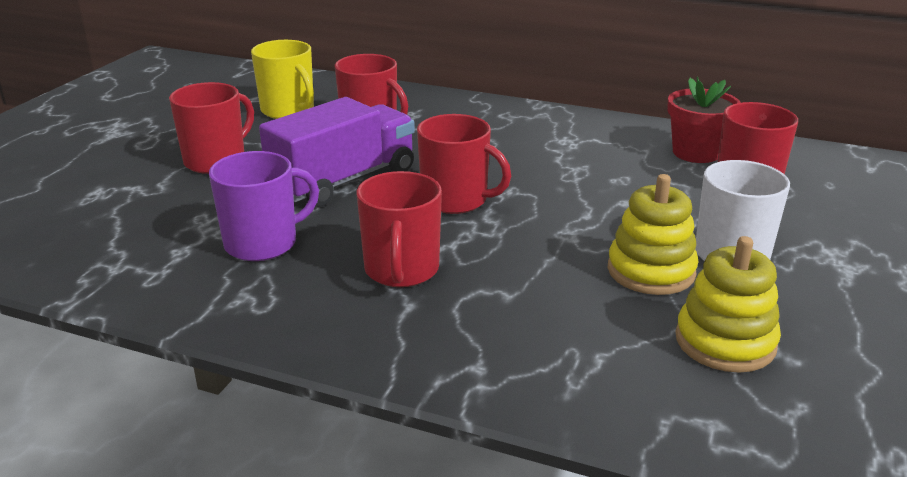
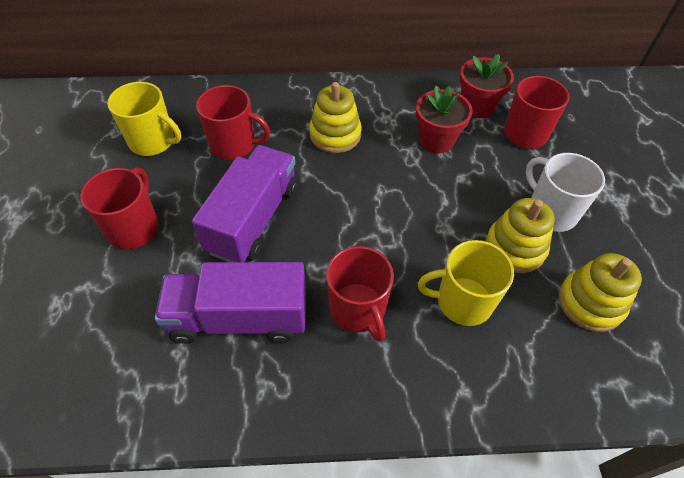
camera: 25 degrees left, 25 degrees up
(263, 243) = (239, 318): purple mug -> purple truck
(456, 200) = (349, 214): red mug -> none
(492, 141) = (335, 135): none -> yellow stacking toy
(539, 296) = (462, 301): none -> yellow mug
(617, 168) = (436, 140): none -> red flower pot

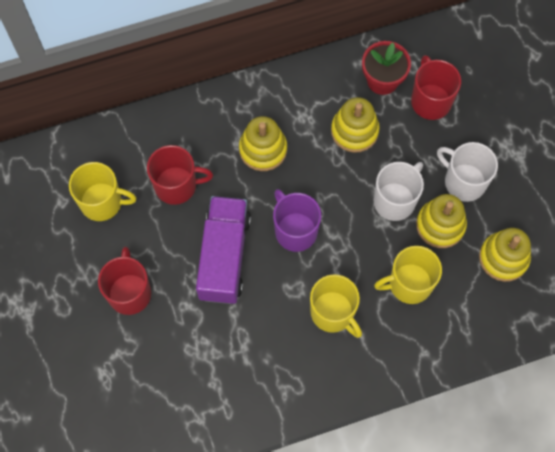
camera: 15 degrees left, 15 degrees up
(239, 318) = (247, 345): purple truck -> none
(342, 213) = (295, 230): none -> purple mug
(358, 309) = (333, 313): red mug -> yellow mug
(436, 140) = (354, 131): red flower pot -> yellow stacking toy
(465, 211) = (395, 200): none -> white mug

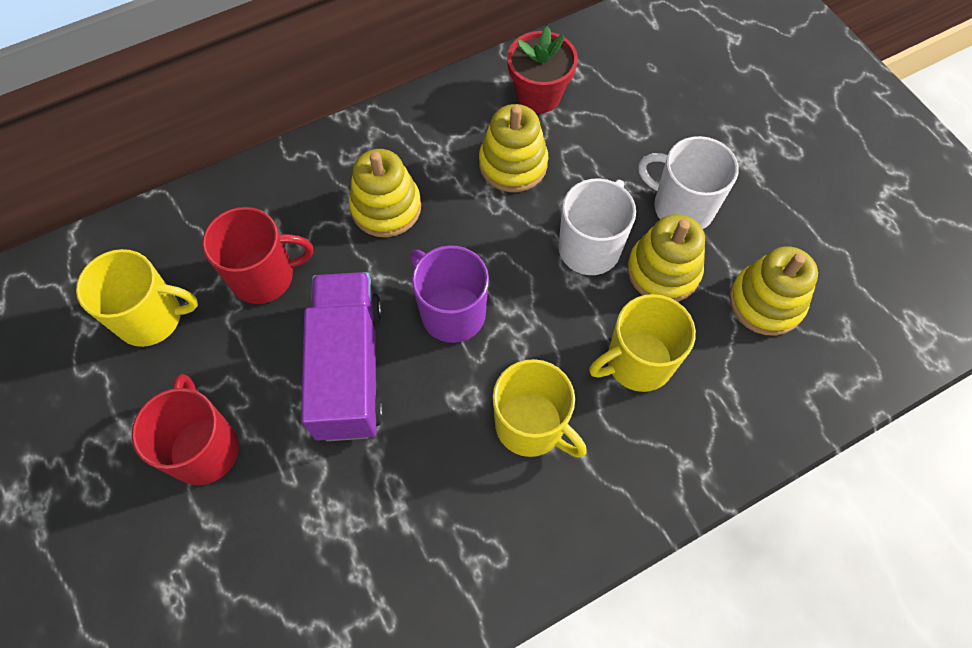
camera: 10 degrees left, 5 degrees down
(430, 101) = (609, 111): red mug -> none

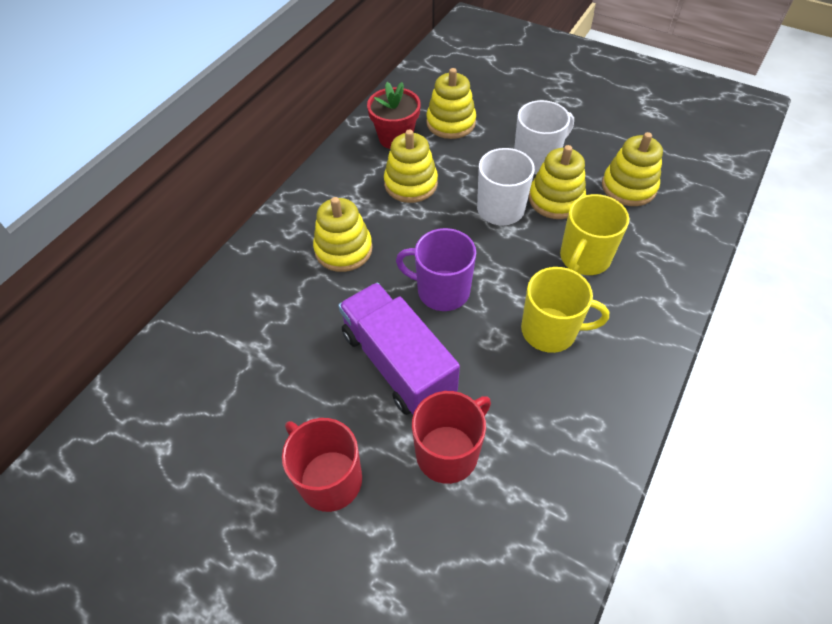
camera: 30 degrees left, 10 degrees down
(151, 318) = (214, 412): yellow mug -> none
(264, 276) = (286, 337): red mug -> red mug (448, 452)
(616, 106) = (451, 123): none -> yellow stacking toy
(681, 207) = (537, 159): white mug -> white mug turned 150 degrees clockwise

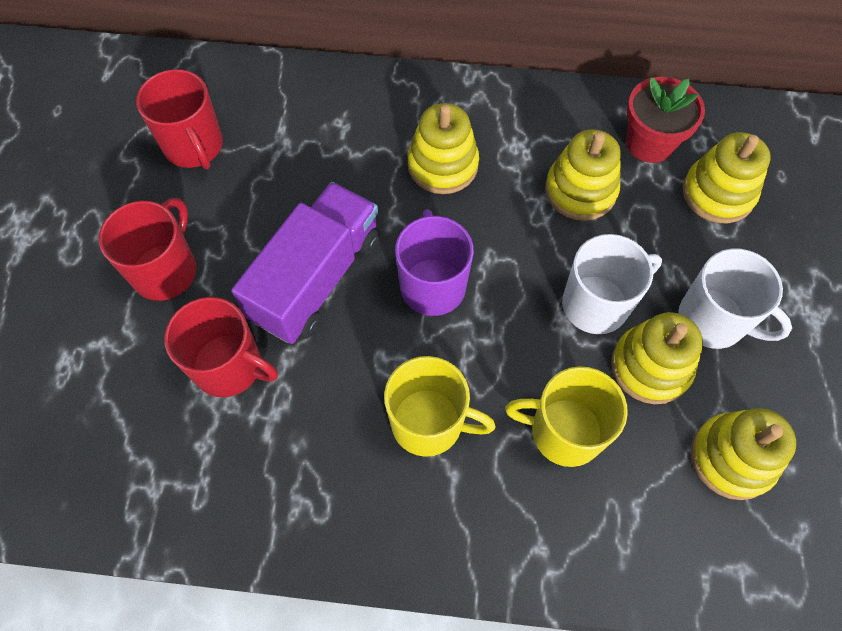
camera: 65 degrees right, 10 degrees up
(211, 417) = (194, 146): none -> red mug
(550, 330) = (429, 423): yellow mug -> yellow mug turned 60 degrees counterclockwise

